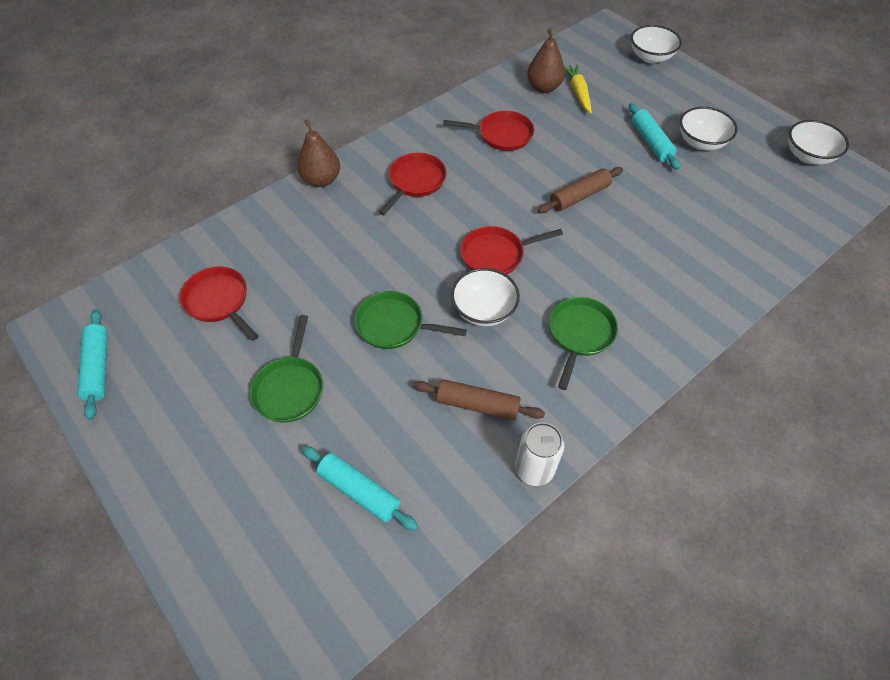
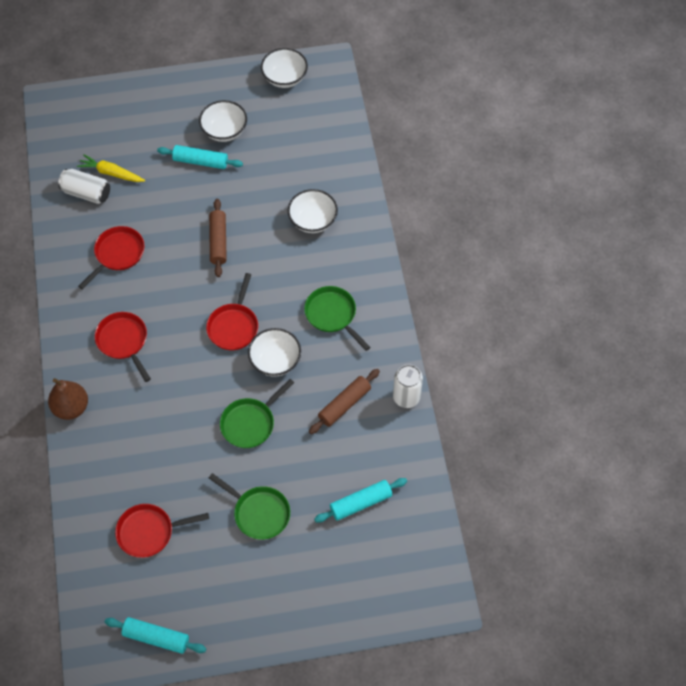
camera: 60 degrees left, 5 degrees up
(543, 87) = (86, 193): brown pear -> white can
(650, 57) = (111, 97): white bowl -> white bowl (313, 220)

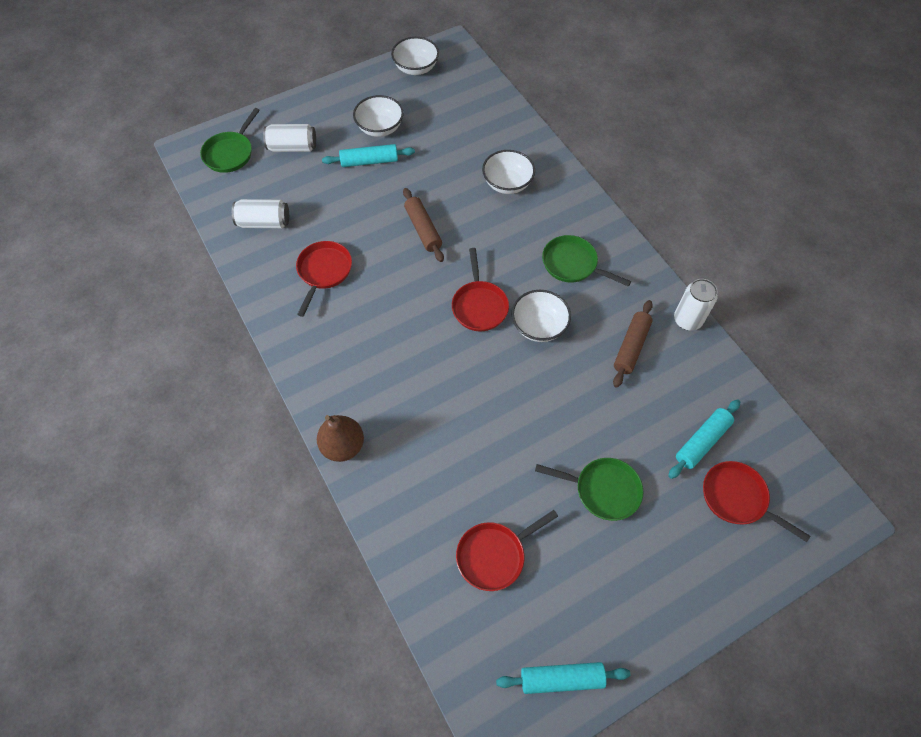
camera: 20 degrees left, 0 degrees up
(111, 173) = (282, 197): yellow carrot -> none
(124, 341) = (370, 357): red pan -> red pan (737, 498)
(139, 127) = (292, 147): none -> white can
(250, 423) = (545, 397): green pan -> green pan (230, 153)

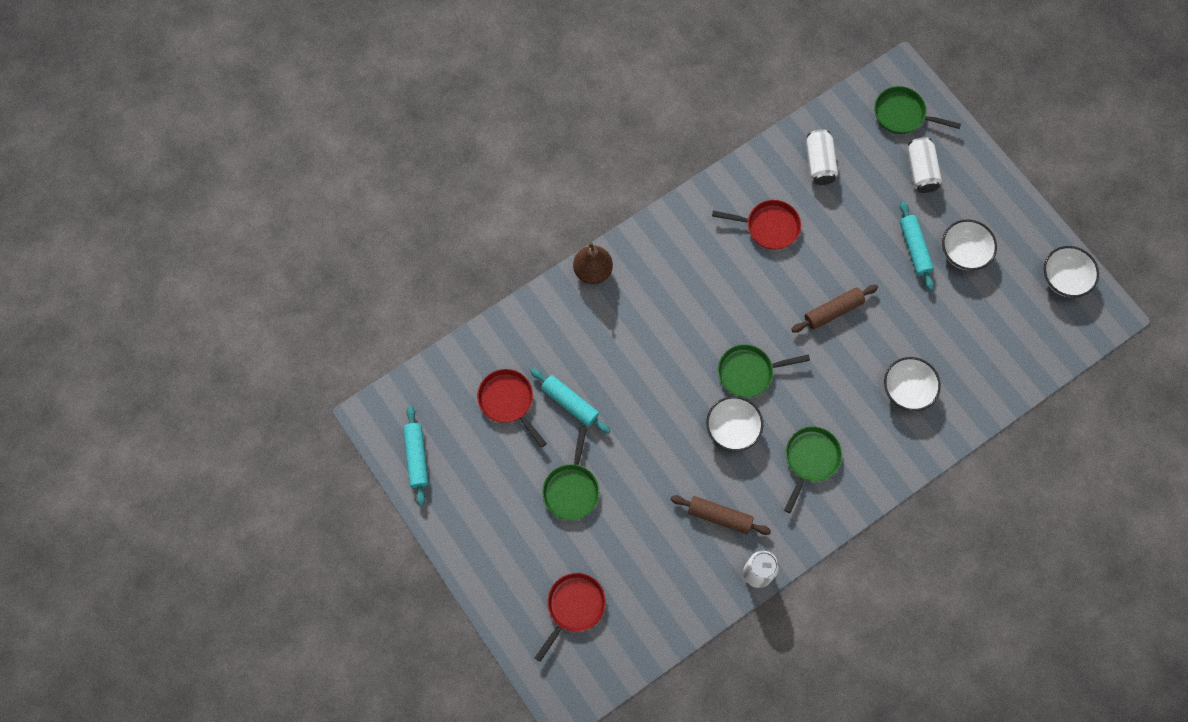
camera: 85 degrees right, 10 degrees up
(479, 305) = (749, 372): red pan -> green pan
(702, 441) = (626, 579): turquoise rolling pin -> turquoise rolling pin (570, 403)

